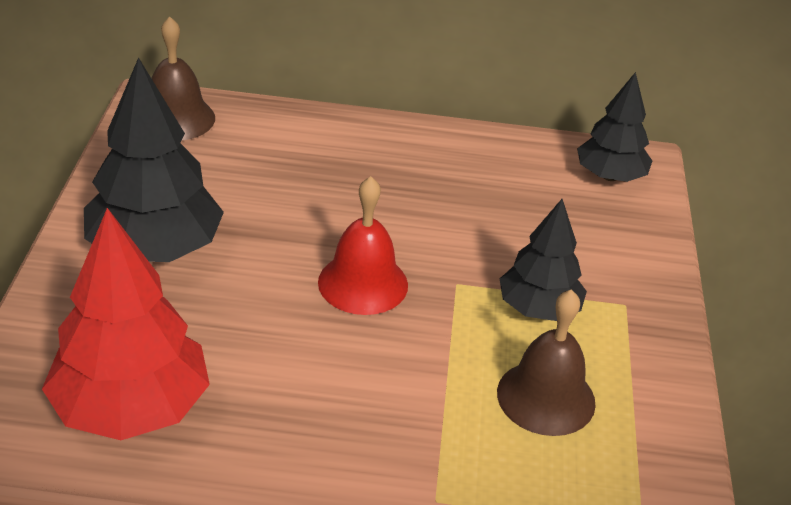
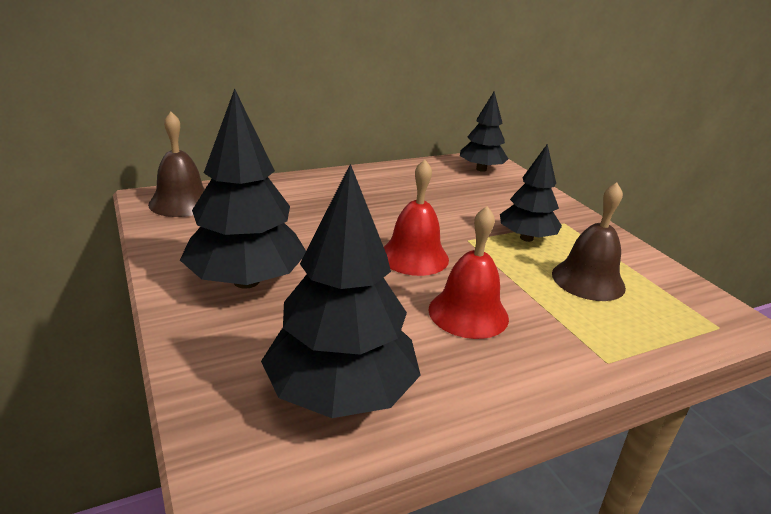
camera: 30 degrees left, 10 degrees down
(131, 408) = (340, 393): red tree -> black tree
(345, 379) = (468, 313): none -> red bell

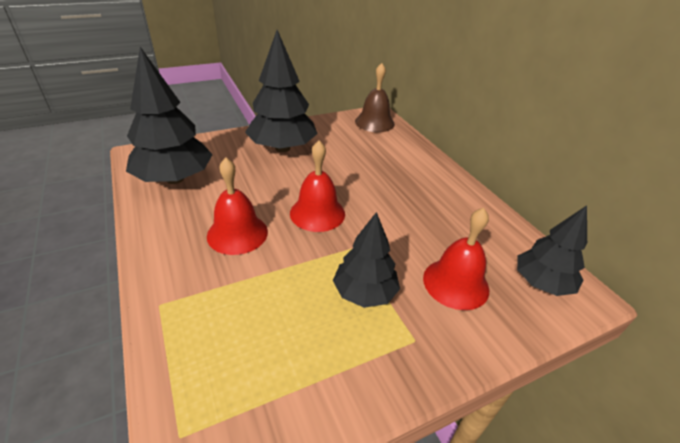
camera: 90 degrees right, 10 degrees up
(496, 199) = (455, 283): none -> red bell
(588, 280) = (282, 327): brown bell -> none

